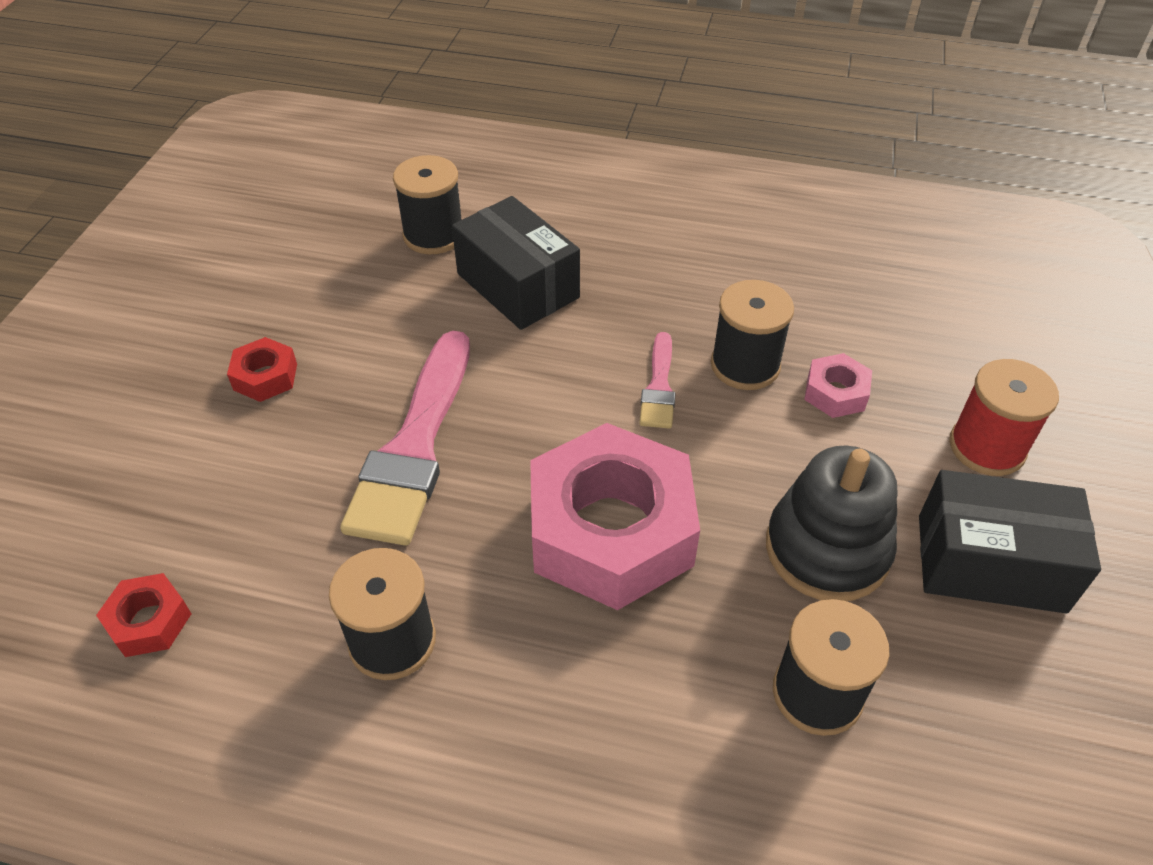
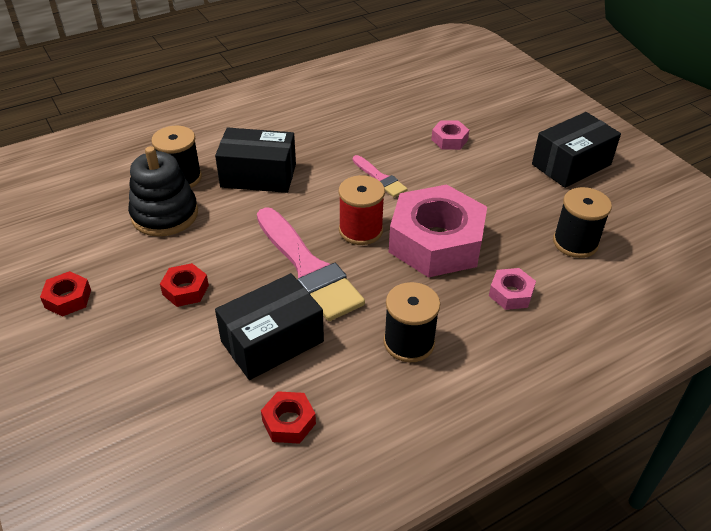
camera: 45 degrees left, 5 degrees down
(162, 307) = (68, 298): none -> red nut
(261, 508) = (272, 341): none -> black box
(609, 689) = (511, 294): none -> pink nut
(745, 365) = (402, 150): black spool -> none
(827, 549) = (518, 195): black stacking toy -> black stacking toy (165, 215)
(987, 447) = (523, 127): red spool -> red spool (360, 230)

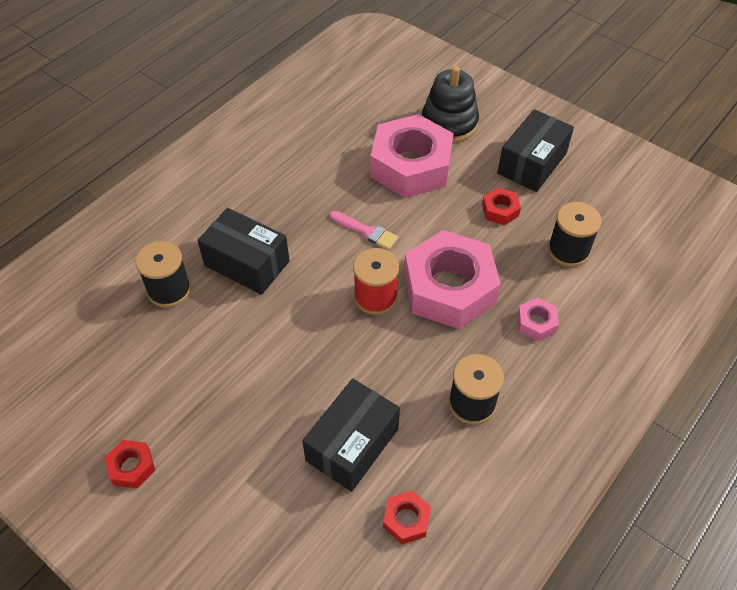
camera: 20 degrees left, 10 degrees up
(165, 215) = (176, 339): black stacking toy -> black stacking toy (449, 123)
(185, 290) = (243, 417): red nut -> red nut (500, 210)
(258, 175) = (247, 263): black box -> black box turned 45 degrees clockwise
(308, 268) = (347, 355): pink brush -> none
(449, 140) = (411, 166): pink nut -> pink nut, size x2.35

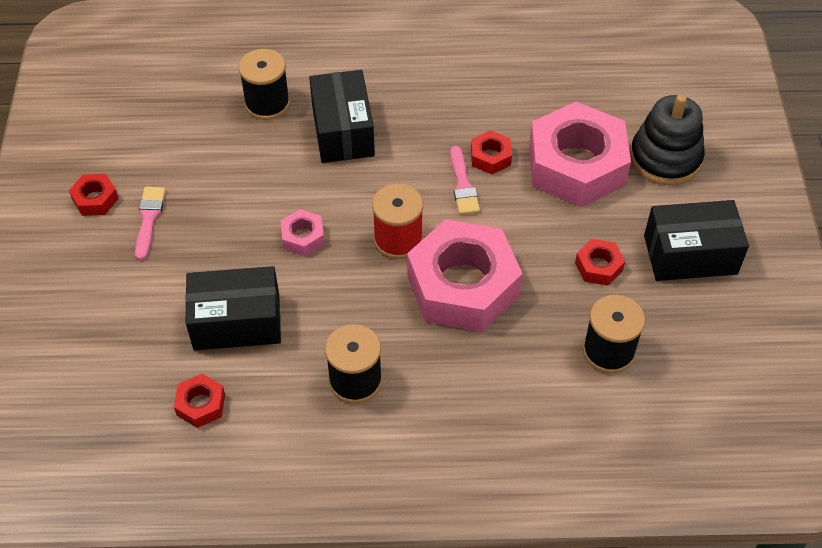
camera: 50 degrees right, 0 degrees up
(193, 440) = (149, 218): none -> pink brush
(358, 201) = (490, 157): none -> red nut
(536, 323) = (492, 376): pink nut -> pink nut (303, 237)

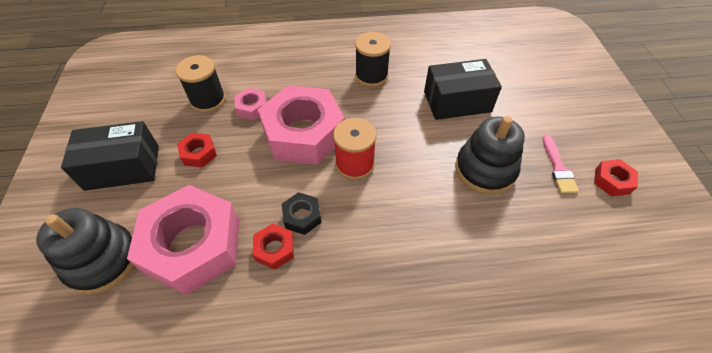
camera: 175 degrees right, 0 degrees up
(201, 404) = (460, 59): red nut -> none
(239, 222) = (485, 170): none -> black stacking toy
(267, 103) = (511, 300): black spool -> none
(303, 237) = (430, 161): pink nut -> pink nut (252, 108)
(343, 131) = (422, 269): black box -> none
(463, 185) = (302, 216): pink brush -> black nut

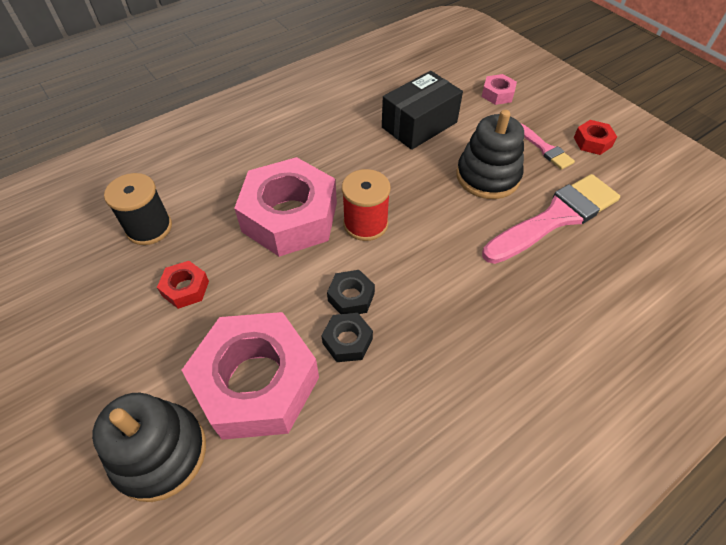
camera: 30 degrees left, 0 degrees up
(123, 167) = (100, 346): black box -> none
(252, 108) = (210, 214): pink nut -> pink nut (497, 94)
(275, 249) = (347, 341): red nut -> black nut
(371, 75) = (317, 131): black spool -> none
(522, 234) = (555, 218): none -> pink brush

